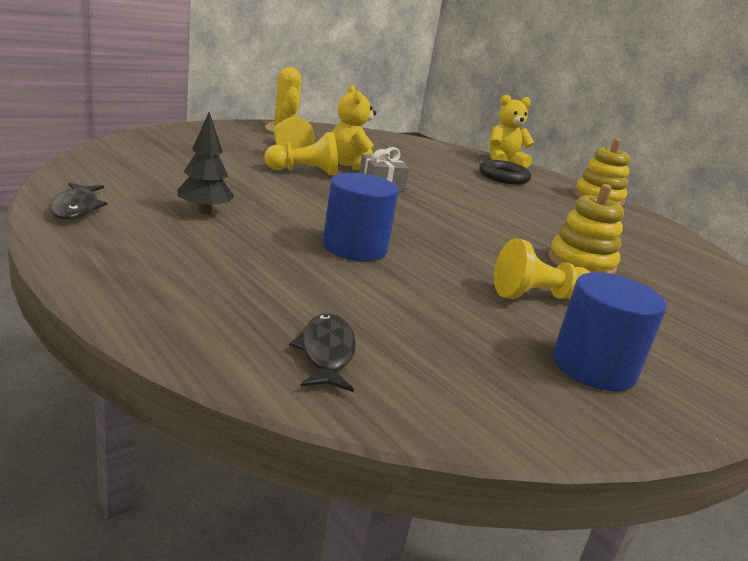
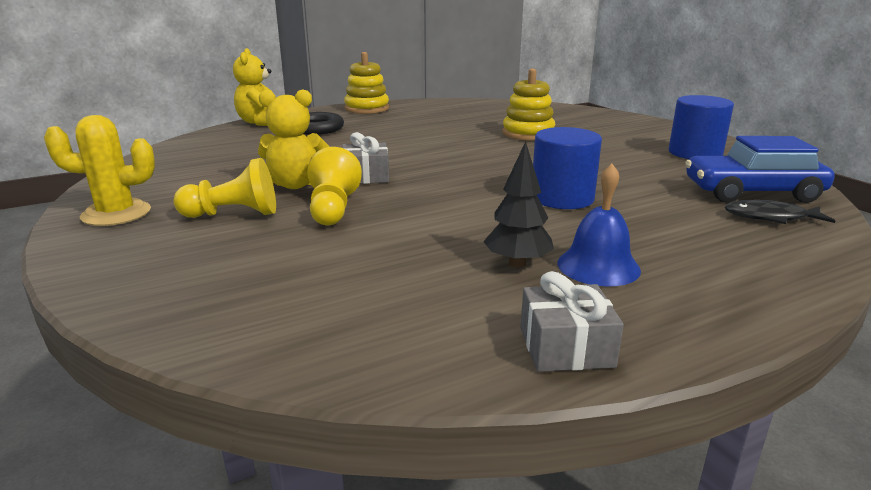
camera: 75 degrees left, 0 degrees up
(76, 208) = (566, 347): black fish -> grey gift
(195, 236) = (598, 266): none -> blue bell
(421, 366) = (752, 193): none -> blue car
(537, 297) = (604, 152): yellow pawn -> none

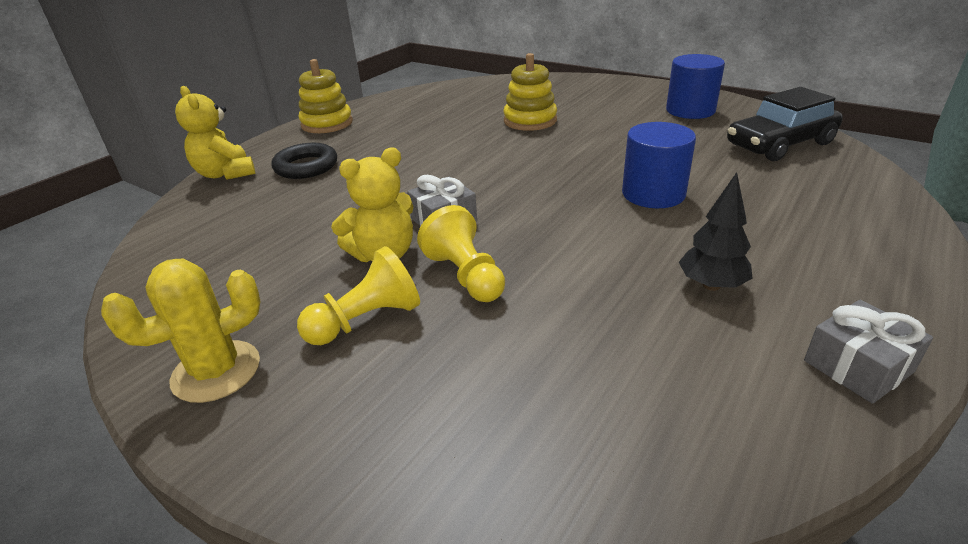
camera: 25 degrees left, 10 degrees up
(598, 266) = (773, 265): blue bell -> none
(752, 193) = (779, 144): blue car -> black car
(770, 217) = (821, 168): black fish -> none

